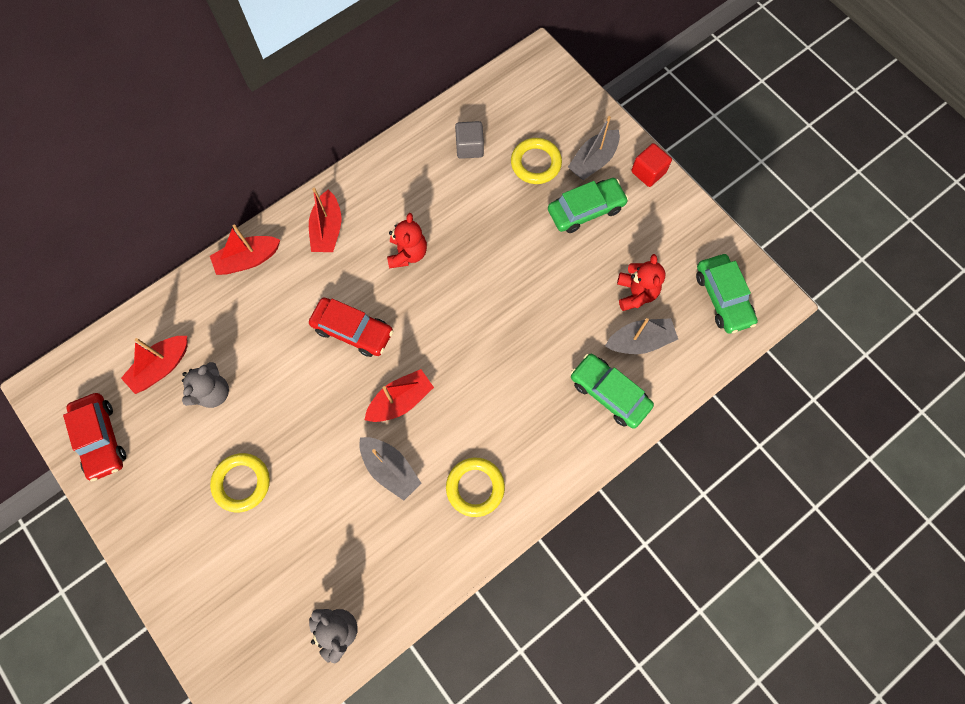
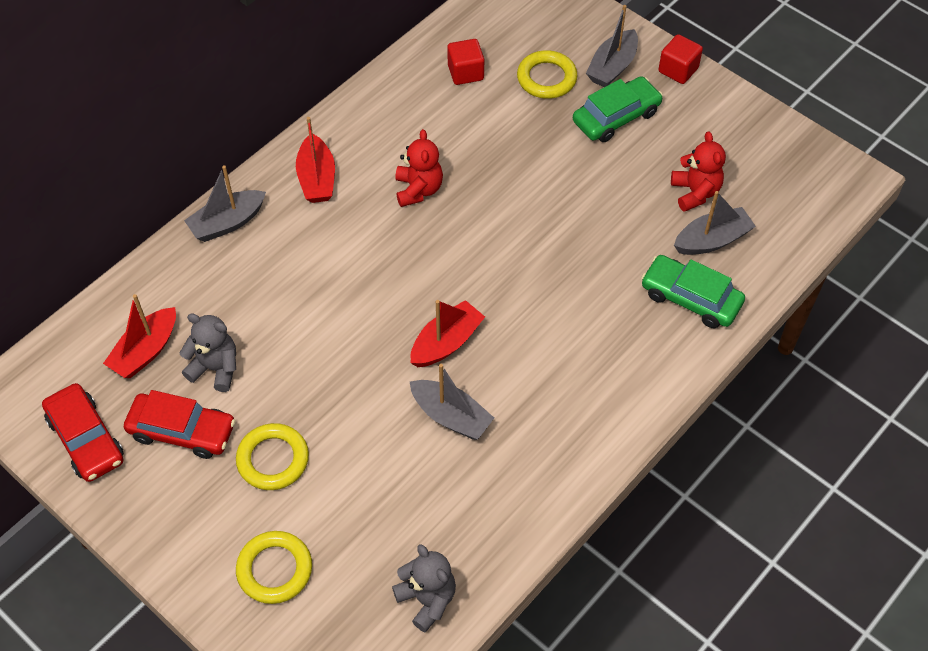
camera: 10 degrees left, 15 degrees down
(213, 392) = (215, 368): grey teddy bear -> grey teddy bear turned 90 degrees counterclockwise
(248, 259) = (227, 223): red boat -> grey boat
(353, 330) = (371, 278): red car -> red car (182, 431)
(469, 147) = (465, 72): grey cube -> red cube
(475, 487) = (557, 420): yellow ring -> yellow ring (274, 569)
(722, 297) = (795, 183): green car -> none

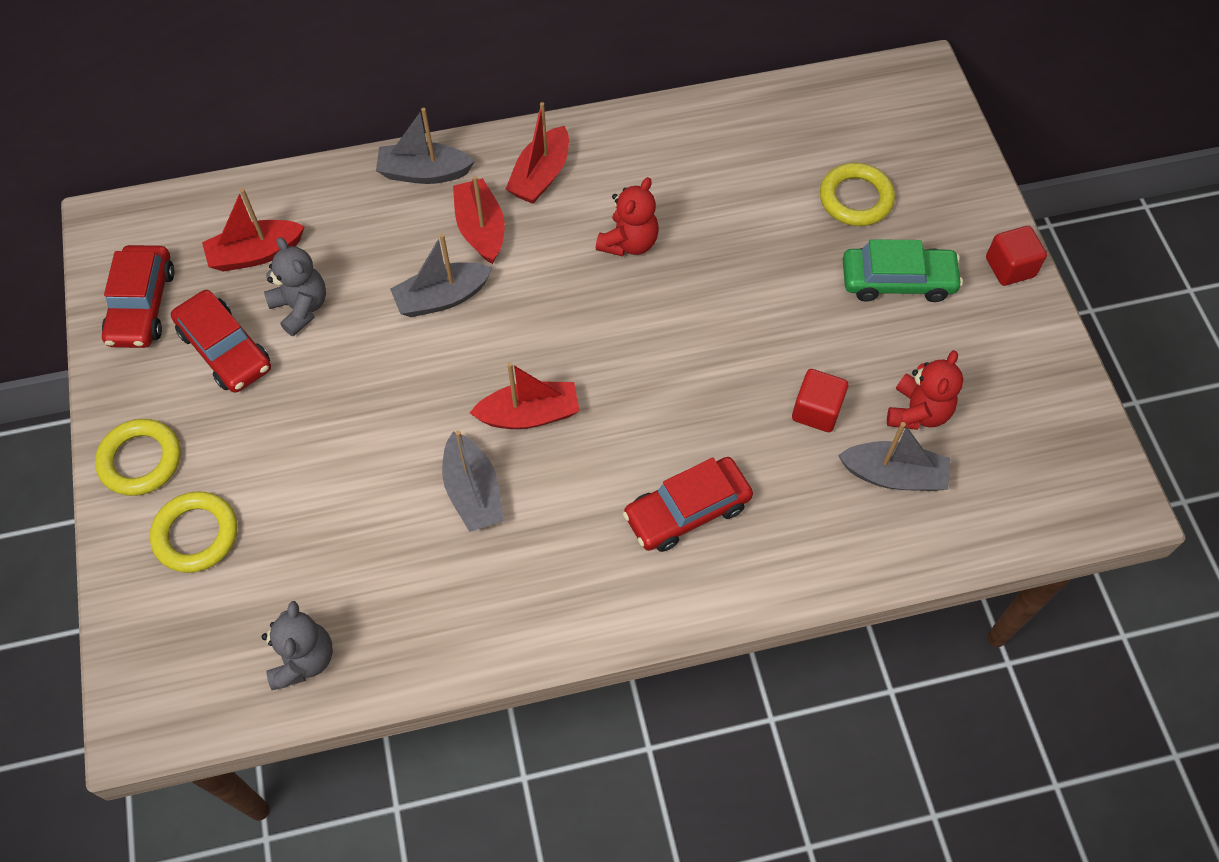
camera: 35 degrees right, 5 degrees up
(273, 459) = (279, 428): yellow ring -> yellow ring (140, 460)
(304, 239) = (481, 229): none -> red boat
(465, 72) = (775, 147): red cube -> red cube (816, 410)
(603, 340) = (687, 510): none -> red car
(612, 67) = (937, 225): grey boat -> grey boat (442, 298)
(690, 298) = (817, 524): green car -> none

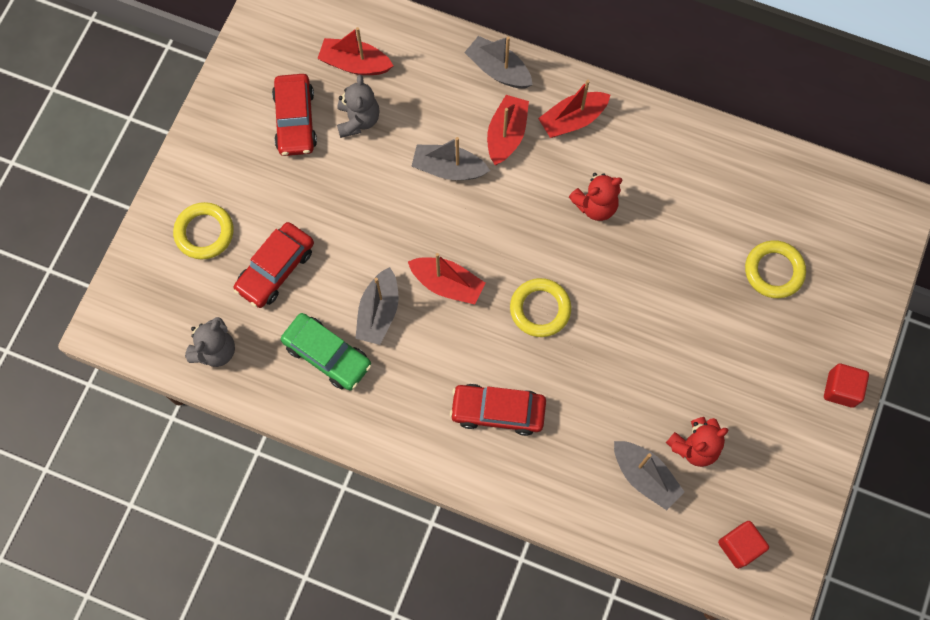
camera: 35 degrees right, 10 degrees up
(140, 460) = (202, 163): yellow ring -> yellow ring (540, 309)
(142, 305) = (265, 57): red car -> red car (275, 269)
(816, 410) = (629, 401): red cube -> red cube (739, 546)
(897, 281) = (754, 348): green car -> green car (327, 355)

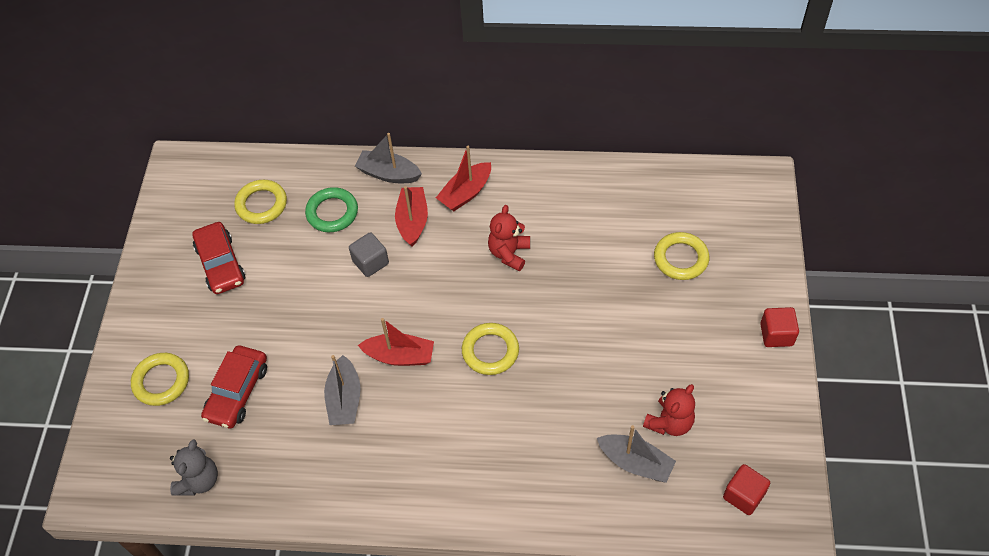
camera: 15 degrees left, 15 degrees down
(327, 355) = (307, 451): green car -> none
(355, 64) = (261, 204): red boat -> yellow ring
(358, 120) = (277, 247): grey teddy bear -> none
(425, 97) = (332, 212): none -> green ring
(448, 169) = (370, 262): grey boat -> grey cube
(498, 411) = (482, 449): red car -> none
(595, 205) = (509, 253): red teddy bear -> red teddy bear turned 150 degrees clockwise

